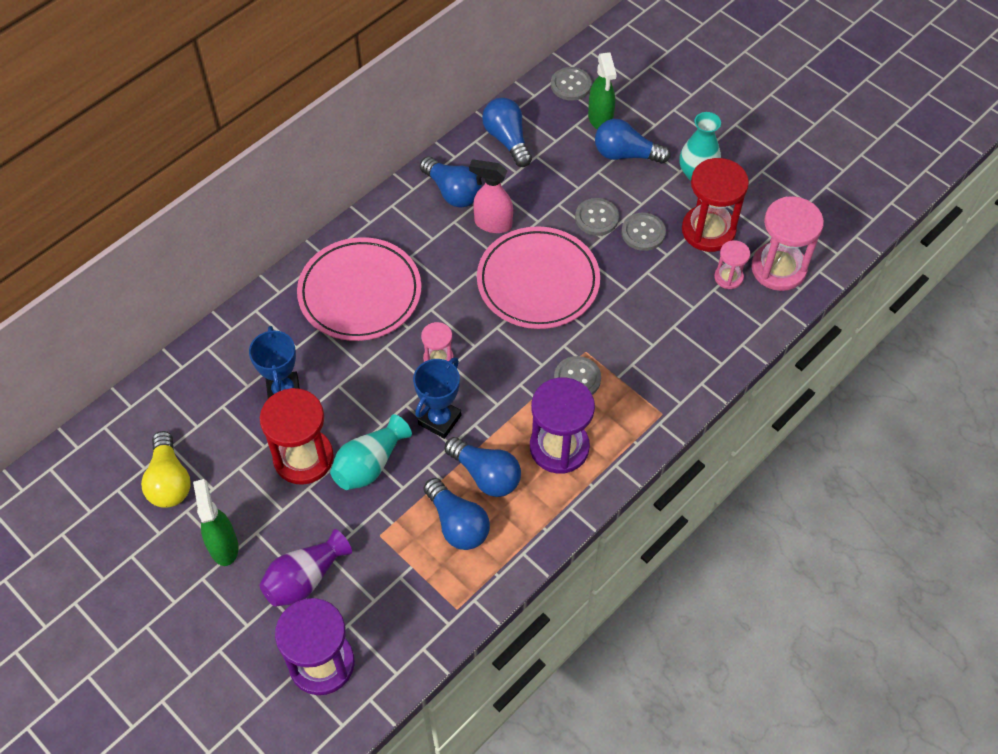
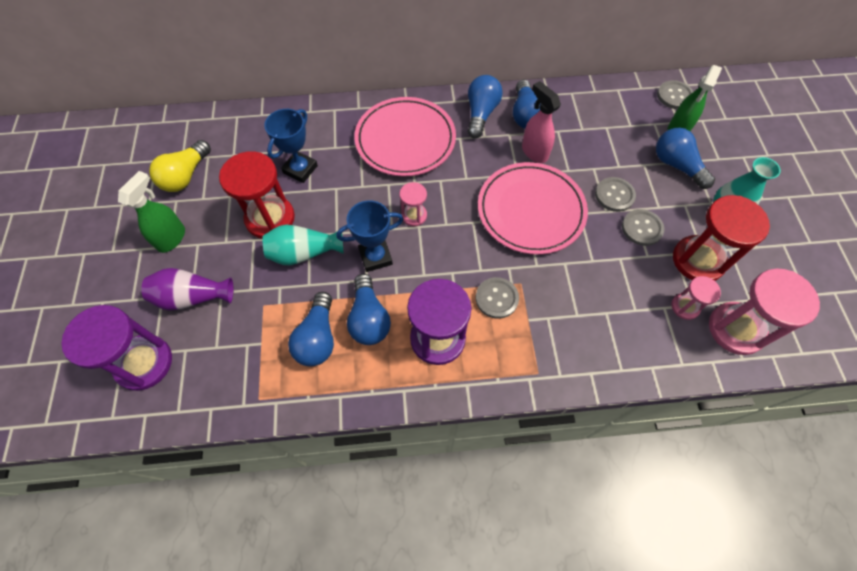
camera: 40 degrees right, 5 degrees up
(507, 140) = (595, 105): blue light bulb -> blue light bulb (481, 114)

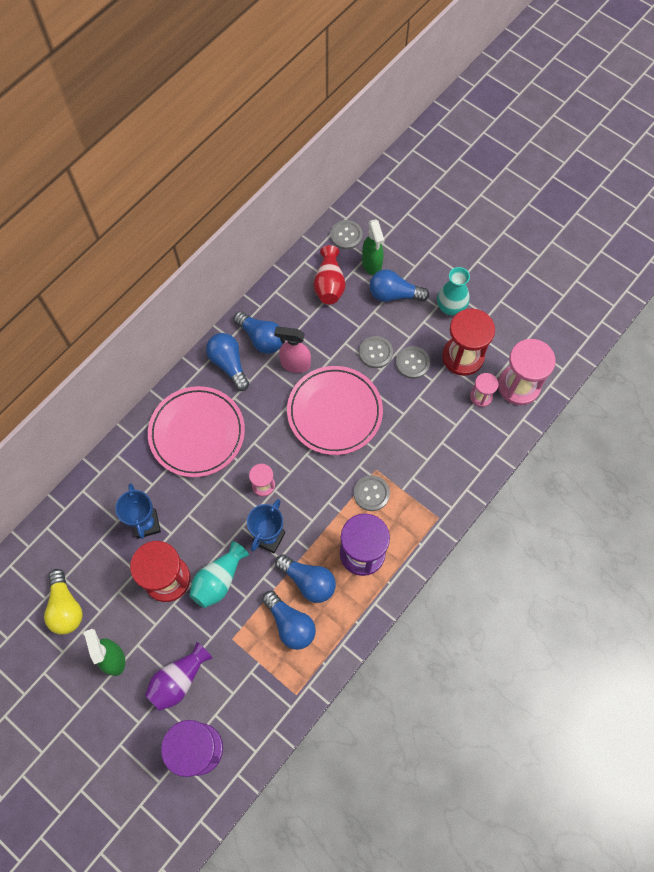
camera: 45 degrees left, 5 degrees up
(623, 119) = (329, 284): none -> red vase

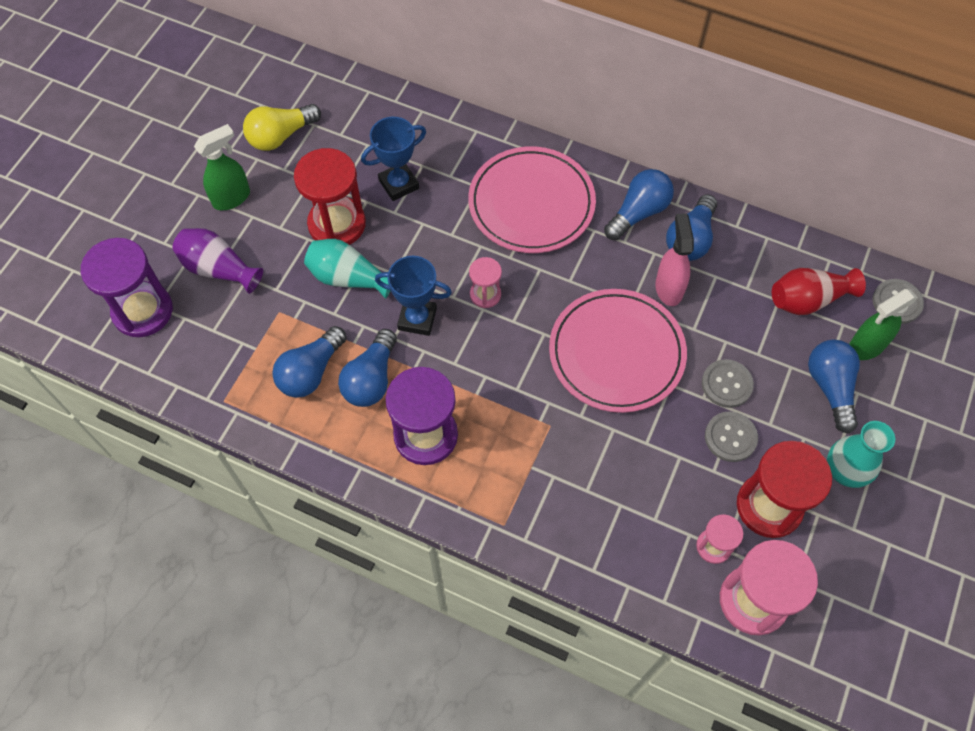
camera: 75 degrees right, 5 degrees down
(371, 493) = (513, 427): grey button -> none

